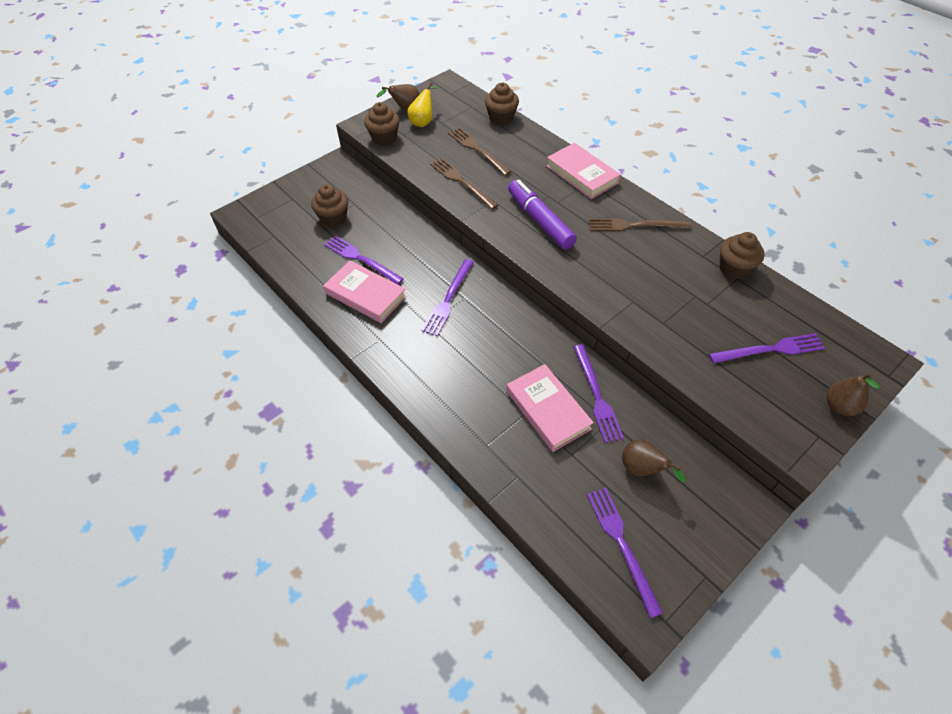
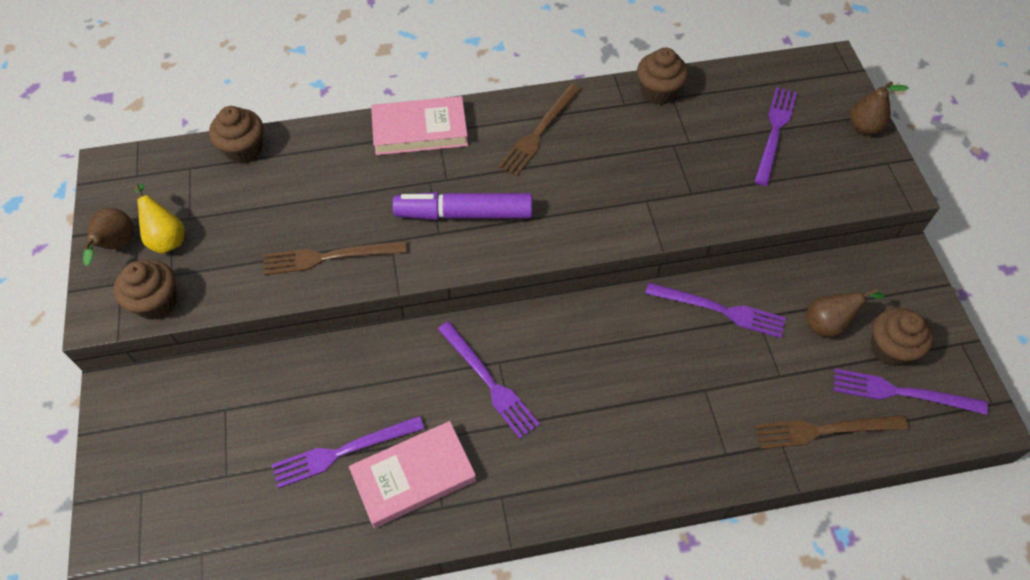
camera: 60 degrees left, 5 degrees up
(333, 218) = (232, 451): brown cupcake -> brown cupcake (890, 348)
(477, 150) = (283, 208): brown fork -> brown fork (824, 430)
(547, 410) = (713, 367): pink book -> none

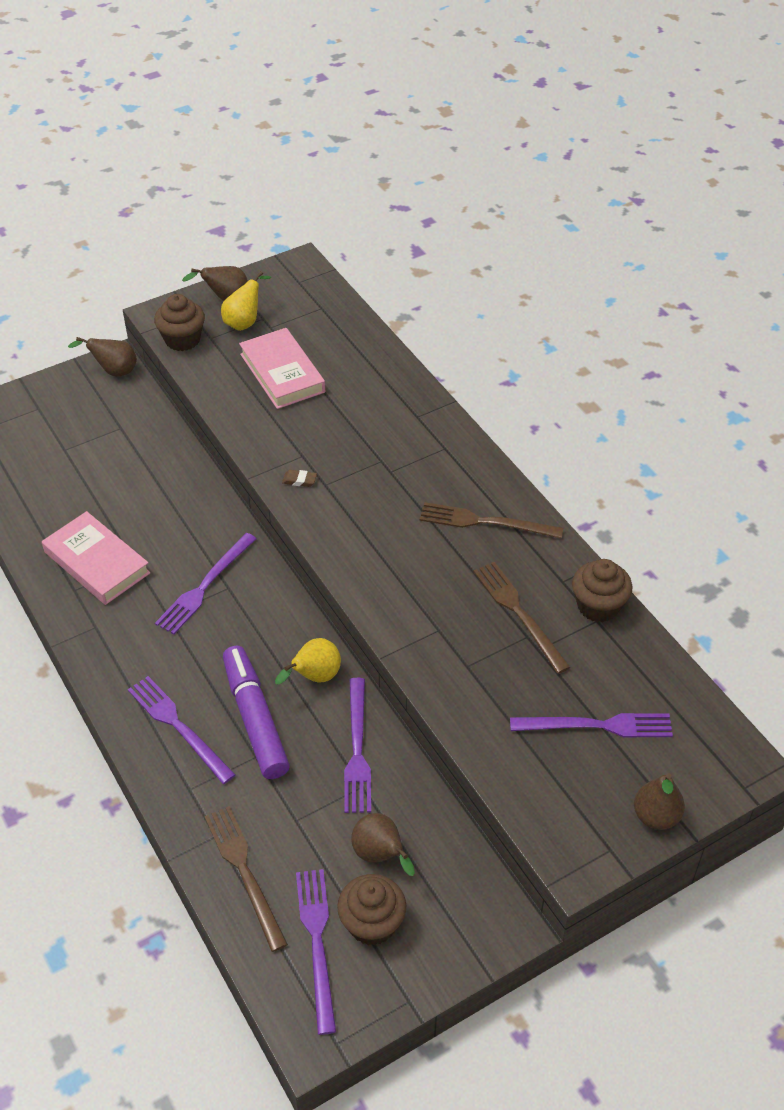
camera: 70 degrees right, 10 degrees down
(130, 396) = (114, 371): none -> brown pear
(244, 149) = (357, 331): brown cupcake -> none
(329, 257) = (267, 422): brown fork -> brown fork (519, 613)
(343, 451) = (106, 511): purple fork -> purple fork (178, 727)
(420, 130) = (440, 435): pink book -> pink book (282, 373)
(423, 252) = (299, 480): none -> brown eraser
(464, 214) = (355, 495): purple marker -> purple marker (255, 718)
(632, 320) = (314, 677): none -> yellow pear

